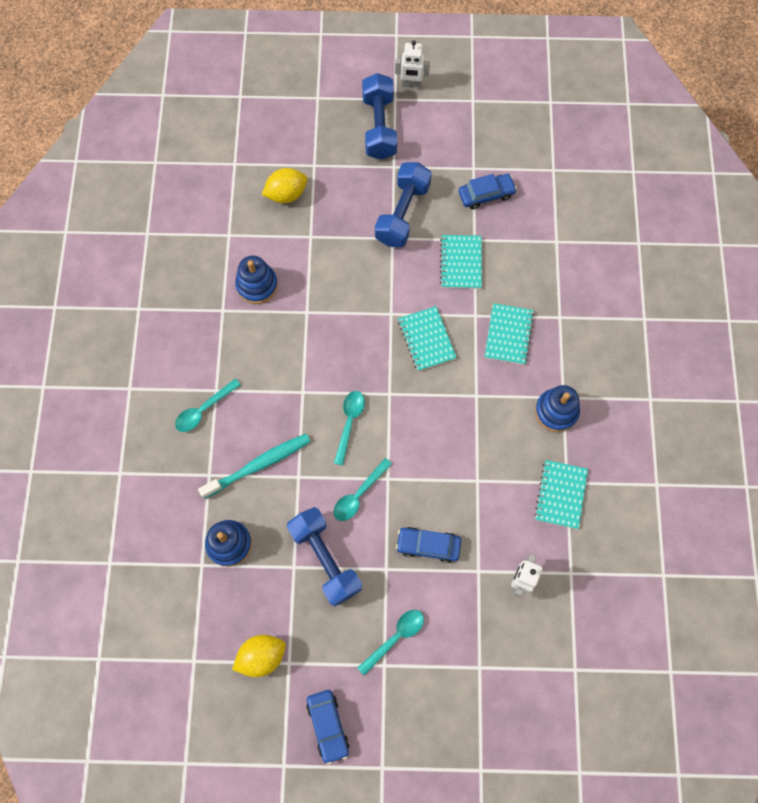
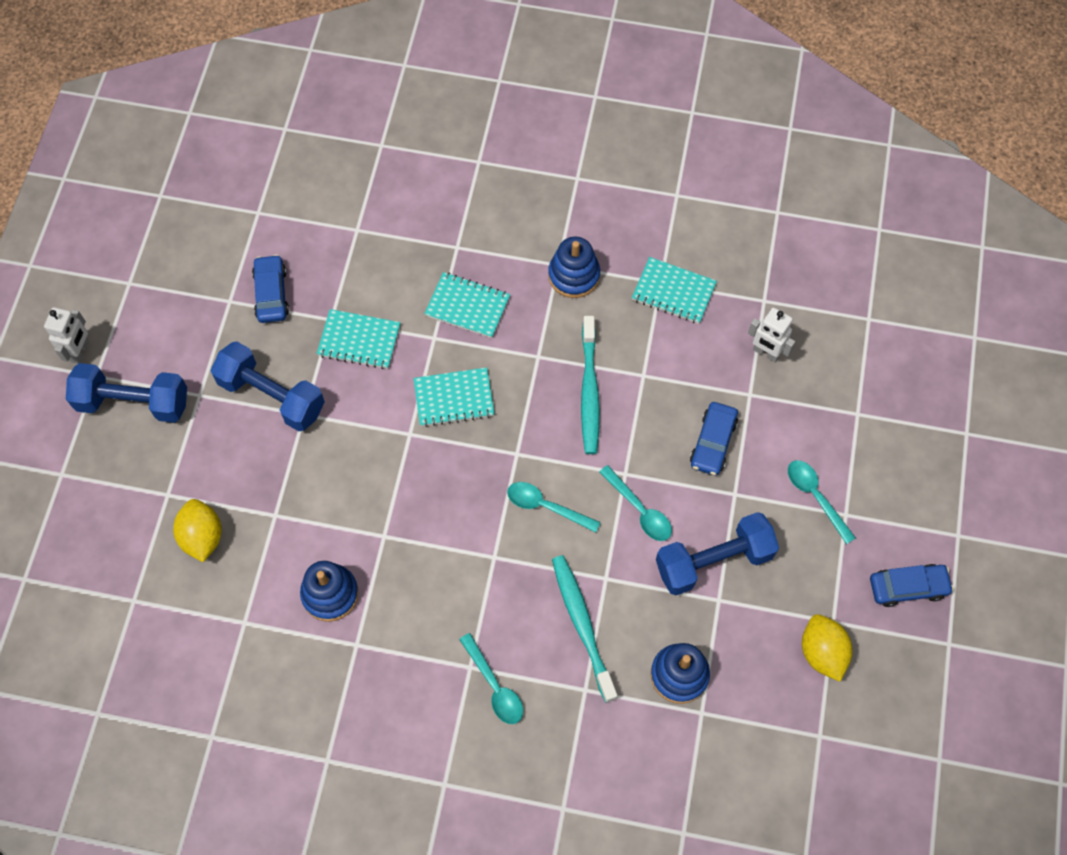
camera: 80 degrees left, 5 degrees down
(454, 440) = (589, 391): none -> turquoise toothbrush

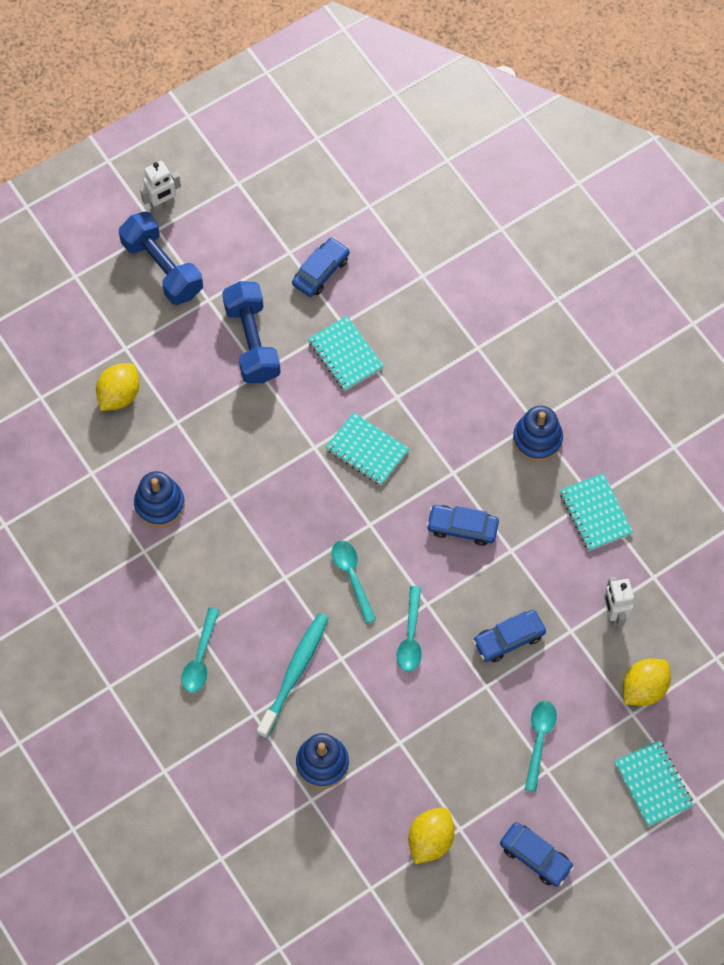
camera: 45 degrees right, 0 degrees up
(467, 306) = (441, 396): turquoise notebook -> turquoise notebook (653, 784)
(589, 391) = (462, 527): turquoise toothbrush -> blue car
(713, 561) = (423, 715): blue dumbbell -> none
(845, 387) = (644, 688): none -> yellow lemon

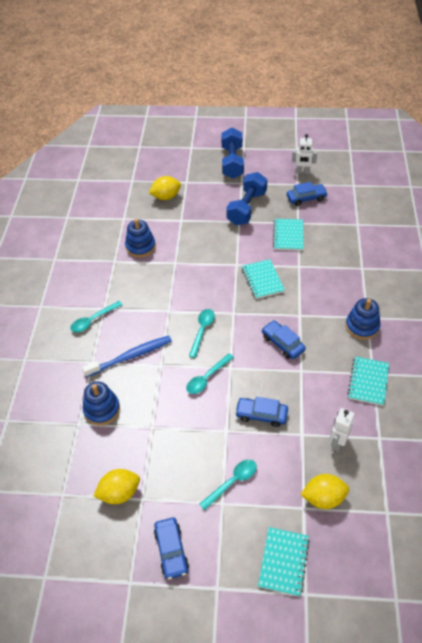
camera: 40 degrees right, 15 degrees down
(162, 204) = (254, 141): white robot -> white robot (302, 172)
(294, 673) = (130, 356): turquoise toothbrush -> blue toothbrush

